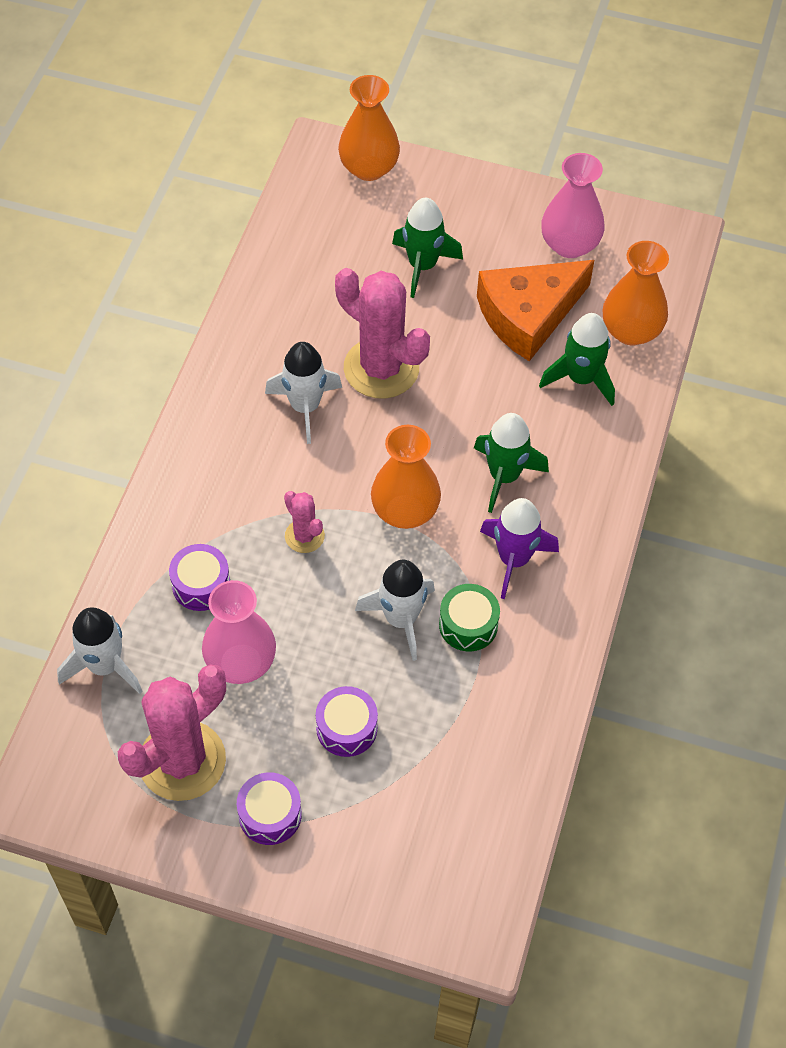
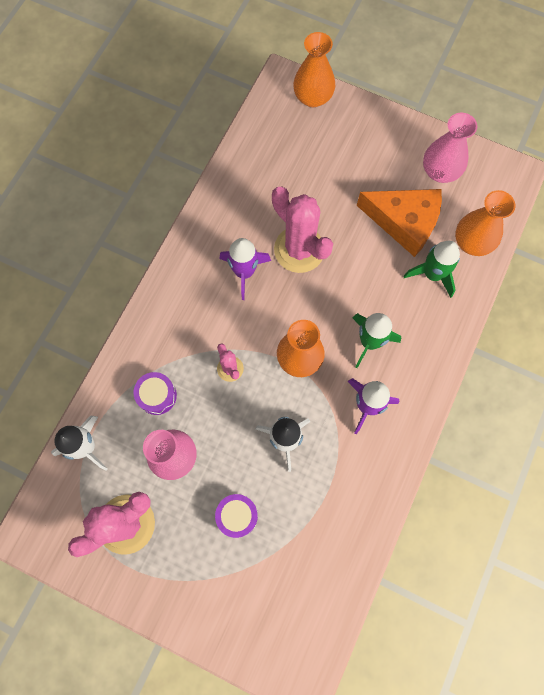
camera: 10 degrees right, 15 degrees up
(270, 815) = (177, 572): purple drum -> none
(305, 407) = (244, 272): white rocket -> purple rocket
(422, 266) = (338, 176): green rocket -> none
(468, 625) = (329, 450): green drum -> none
(528, 315) = (404, 222): orange cheese -> orange cheese turned 135 degrees counterclockwise

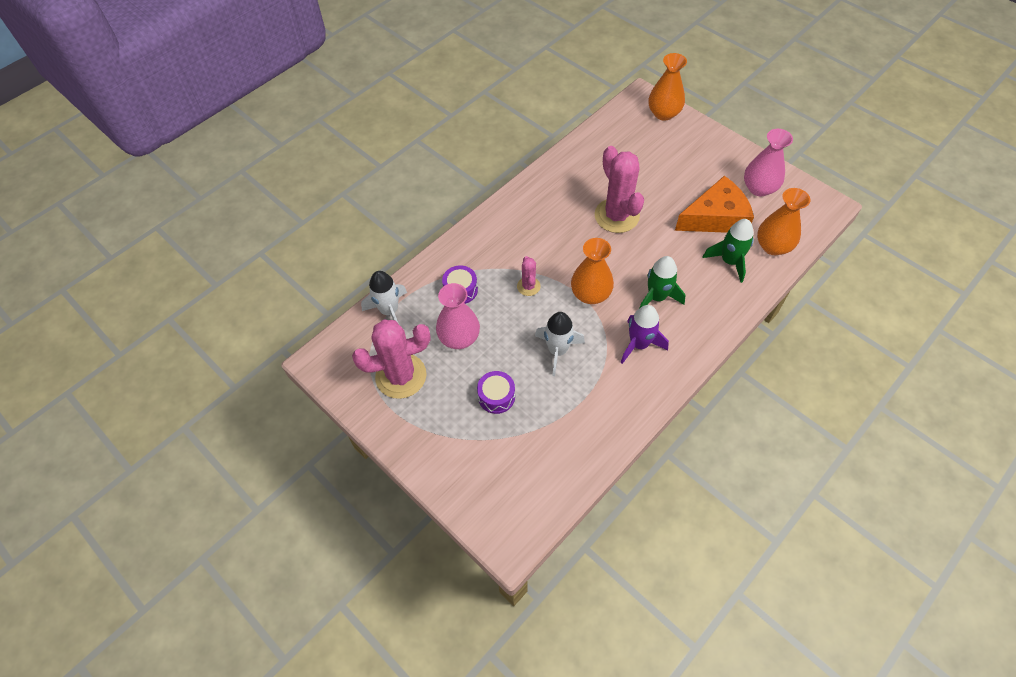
camera: 20 degrees right, 15 degrees down
(244, 272) = (564, 221): purple rocket -> none
(404, 222) = (715, 217): orange cheese -> orange cheese turned 60 degrees counterclockwise

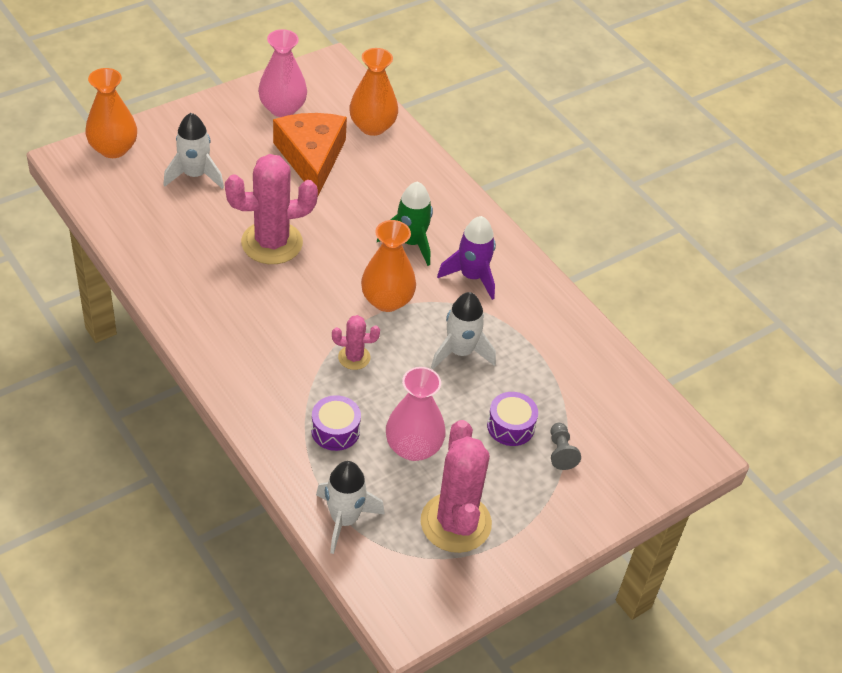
camera: 85 degrees left, 10 degrees down
(481, 435) = (560, 452): none -> grey pawn
(661, 159) = (195, 175): none -> white rocket
(729, 261) = (381, 167): green rocket -> none

